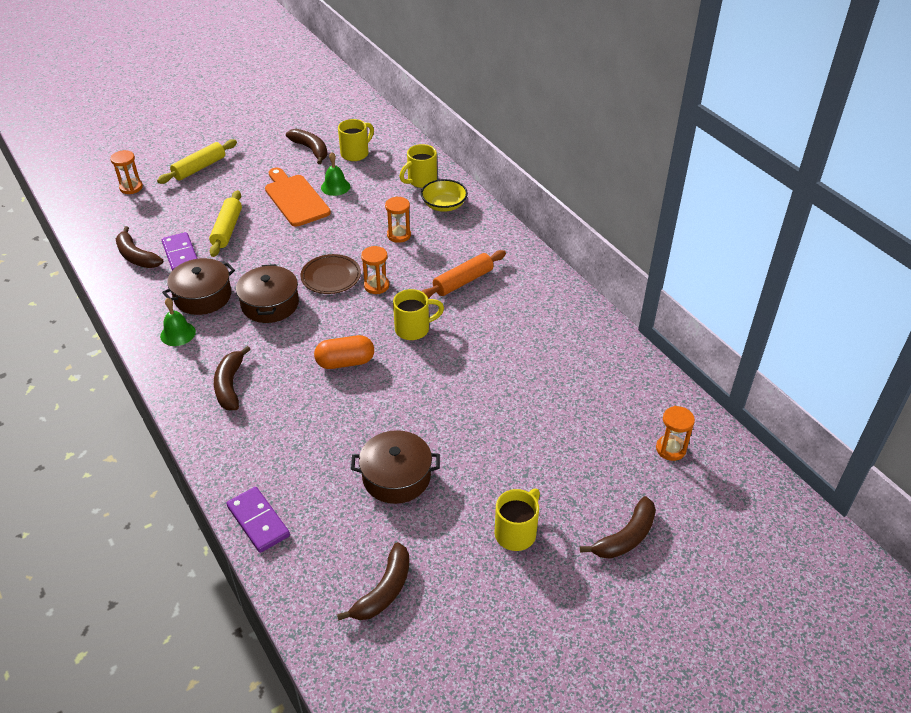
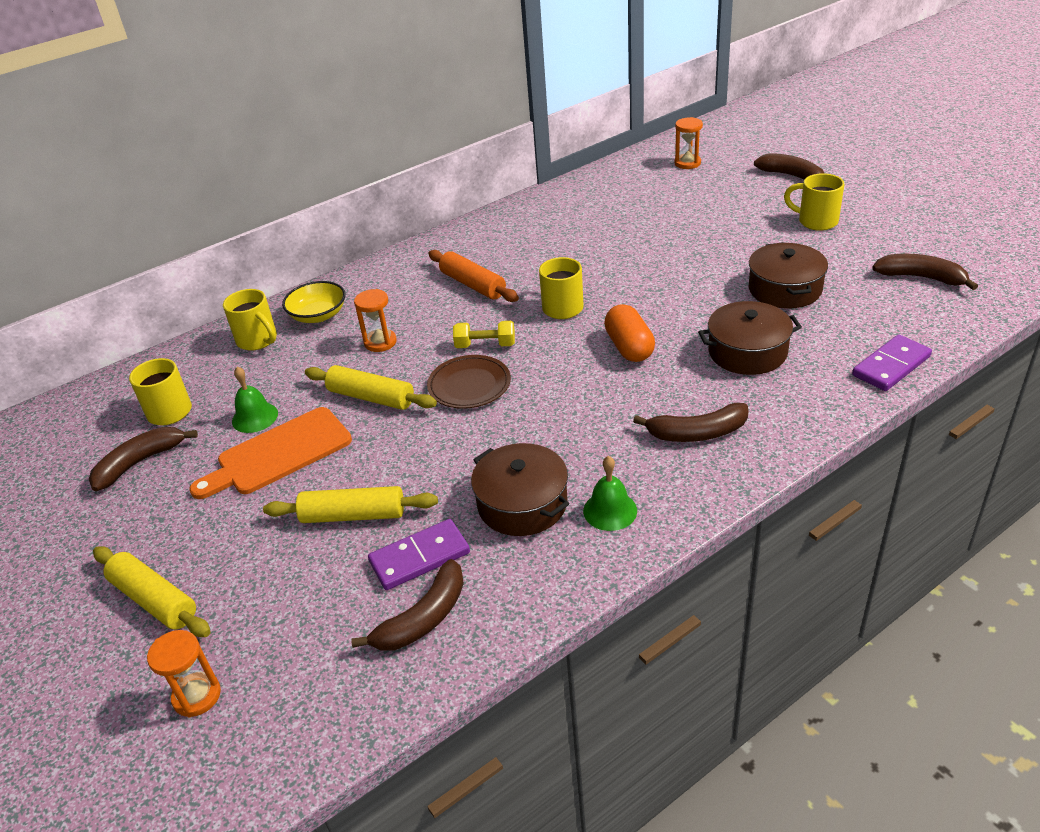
camera: 90 degrees left, 5 degrees down
(270, 304) = (531, 430): brown pot -> brown pot (747, 352)
(336, 233) = (371, 397): none -> yellow rolling pin
(376, 286) = (485, 345): orange hourglass -> yellow dumbbell

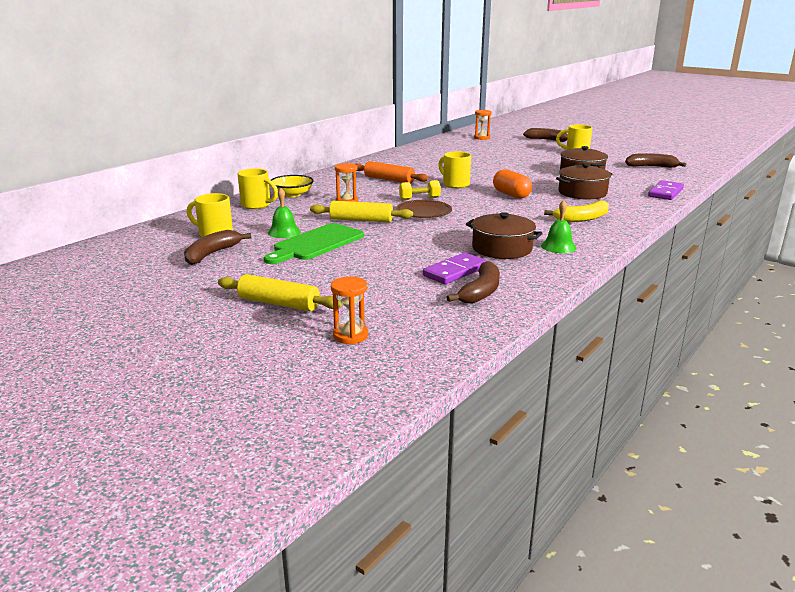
camera: 20 degrees left, 15 degrees down
(279, 453) = (316, 243): orange cutting board -> green cutting board
(353, 515) = (393, 261): yellow rolling pin -> none
(697, 433) = (582, 219): brown banana -> yellow banana

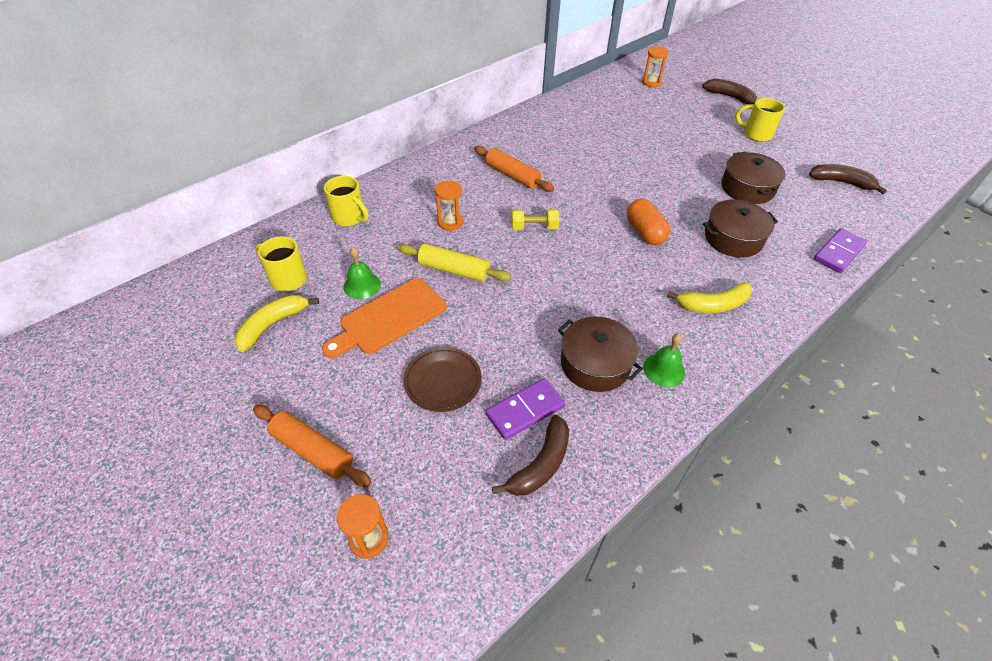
camera: 10 degrees right, 25 degrees up
(212, 254) = (273, 325): brown banana -> yellow banana
(278, 303) = (312, 450): yellow rolling pin -> orange rolling pin
(292, 194) = (394, 197): yellow bowl -> none
(316, 243) = (389, 318): green cutting board -> orange cutting board
(423, 212) = (529, 261): brown plate -> brown plate (443, 381)
(455, 184) = (585, 197): yellow mug -> none

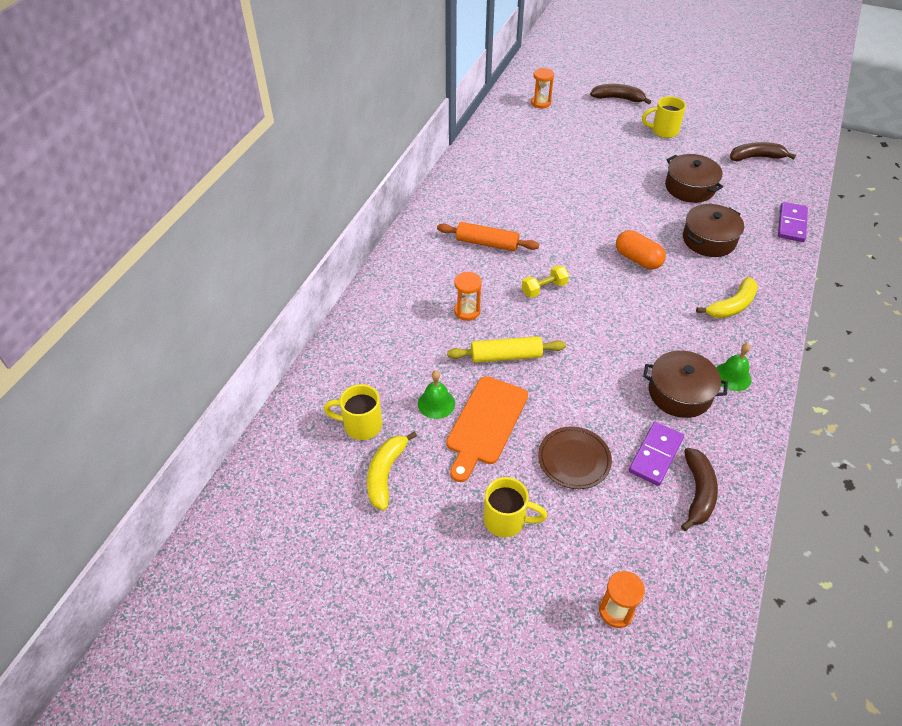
camera: 25 degrees left, 0 degrees up
(312, 450) = (515, 565): orange rolling pin -> none
(349, 218) = (369, 341): yellow mug -> yellow mug (506, 520)

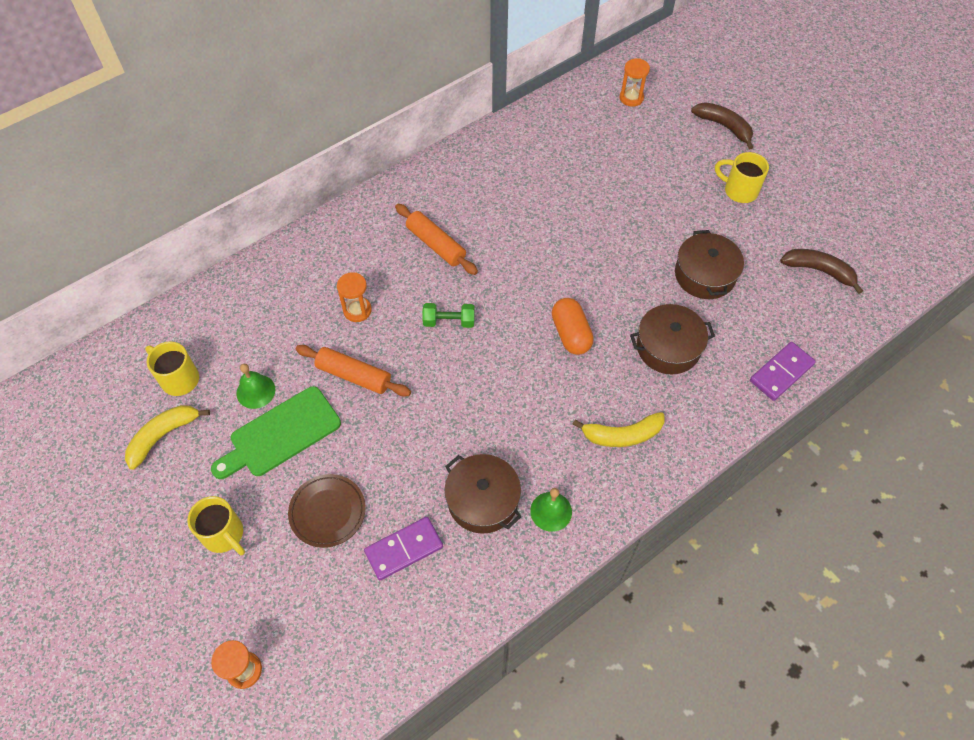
camera: 30 degrees right, 10 degrees up
(485, 423) = (281, 434): orange cutting board -> green cutting board
(506, 356) = (354, 376): yellow rolling pin -> orange rolling pin
(544, 288) = (449, 321): yellow dumbbell -> green dumbbell
(697, 493) = (409, 608): brown banana -> none

